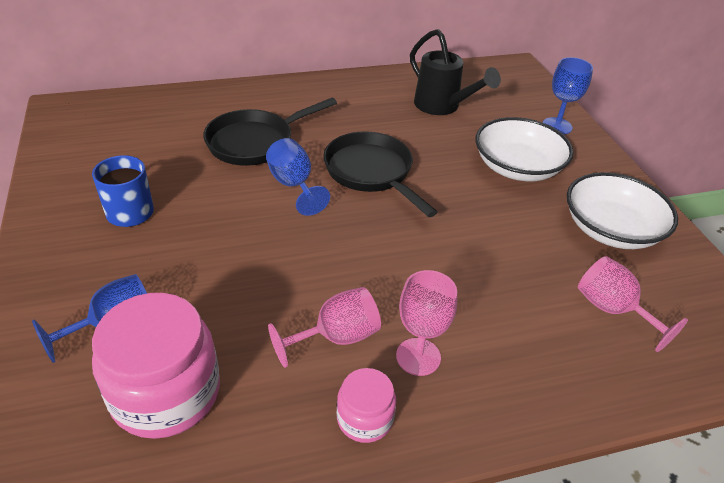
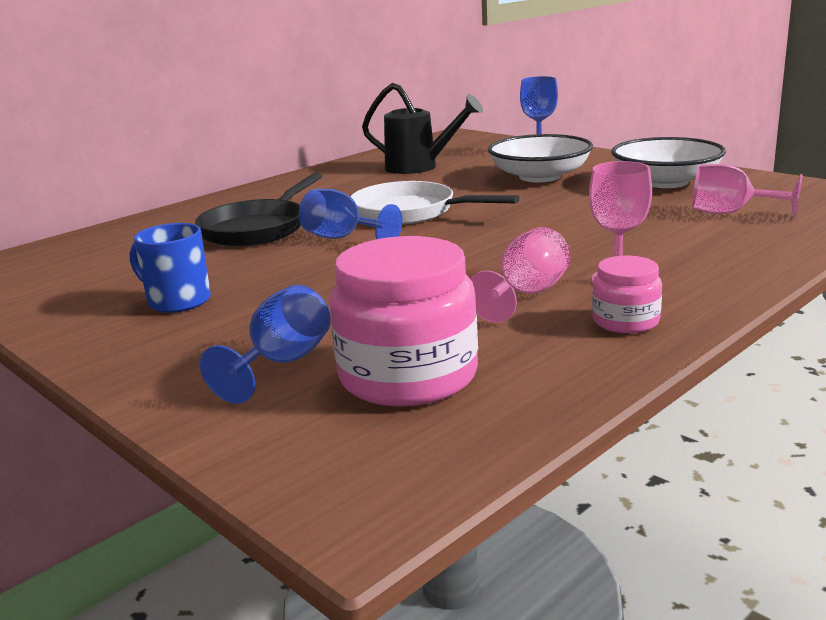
camera: 25 degrees left, 20 degrees down
(371, 172) = (410, 212): black pan -> white pan

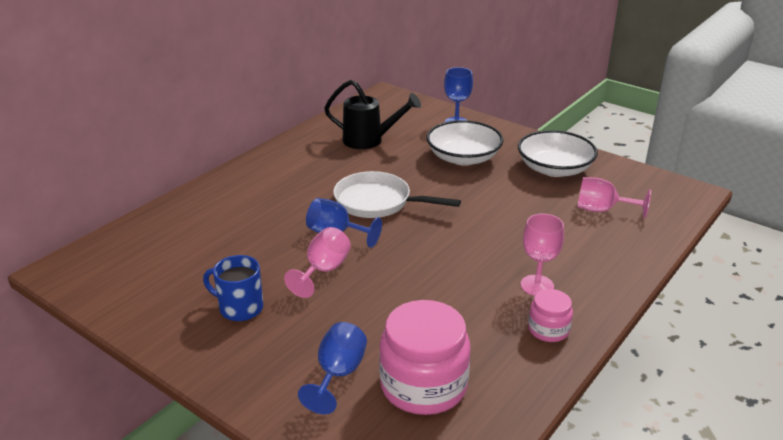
camera: 10 degrees left, 10 degrees up
(257, 229) = (268, 220): black pan -> none
(527, 294) = (481, 301): pink goblet -> pink goblet (323, 270)

